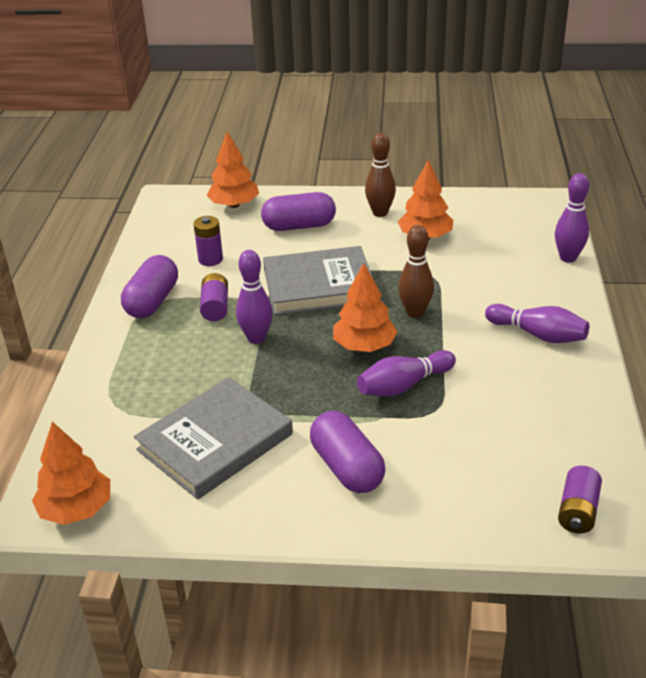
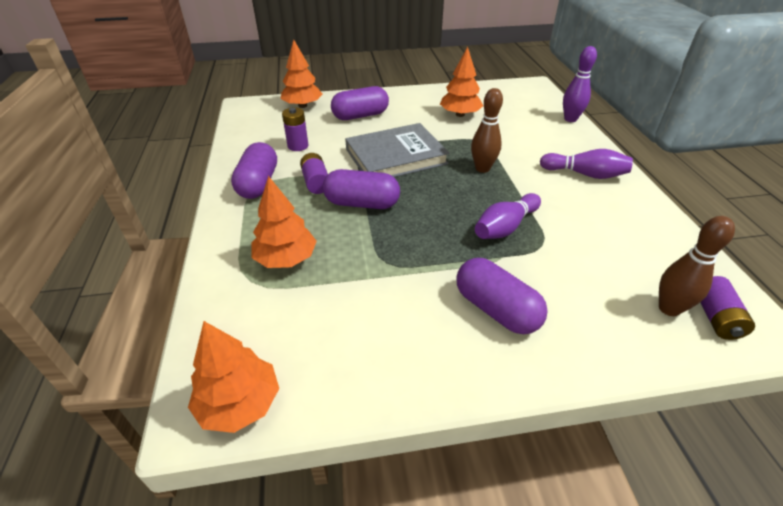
camera: 15 degrees left, 5 degrees up
(215, 442) = (362, 303): grey book -> none
(256, 338) = (362, 203): purple bowling pin -> purple capsule
(364, 346) = (455, 198): orange tree -> orange tree (286, 259)
(380, 213) = (418, 102): brown bowling pin -> brown bowling pin (669, 308)

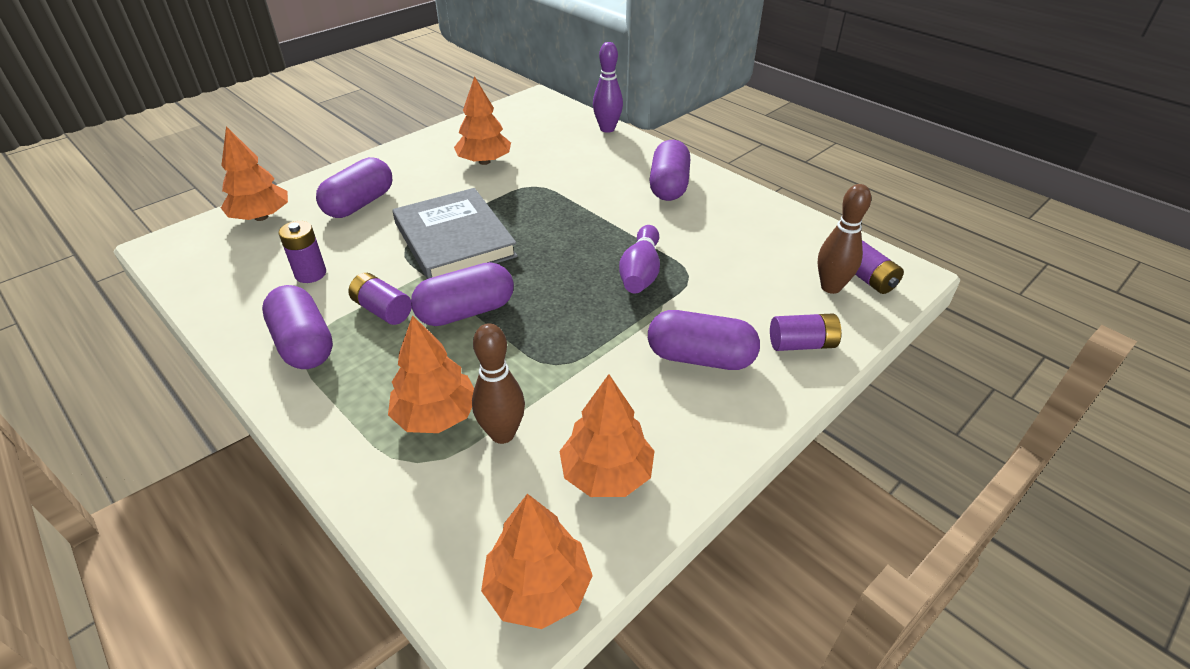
camera: 35 degrees left, 0 degrees up
(351, 354) = (606, 474): none -> orange tree
(396, 156) = (454, 240): grey book -> grey book turned 60 degrees counterclockwise
(482, 168) = (564, 217): brown bowling pin -> brown bowling pin (502, 434)
(585, 174) = (669, 186): purple bowling pin -> purple capsule
(596, 342) = (802, 344): none -> purple battery

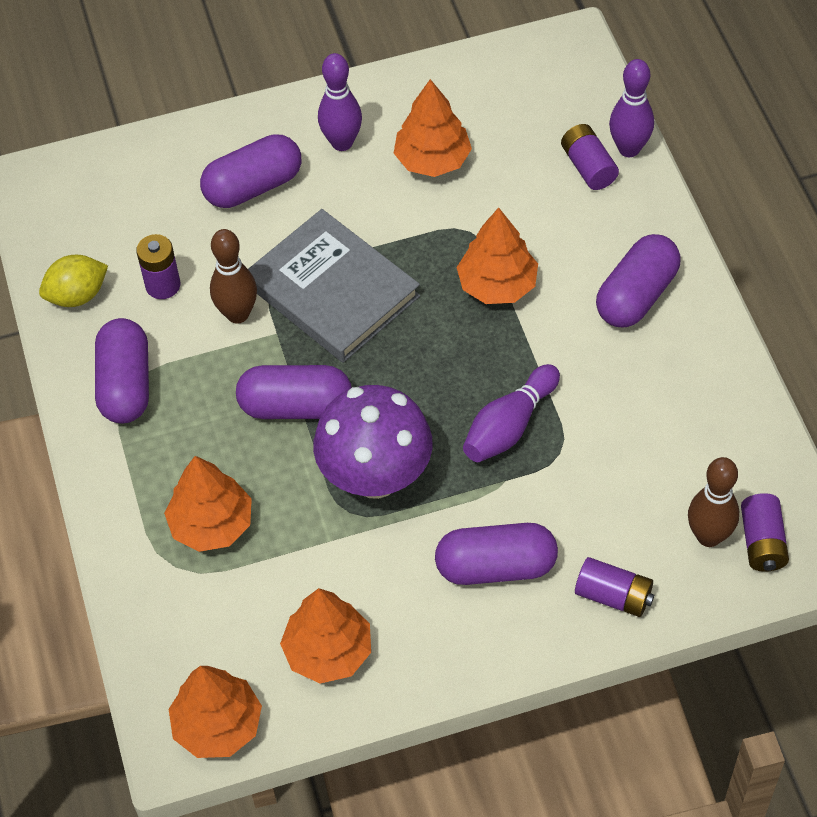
camera: 30 degrees right, 15 degrees up
(233, 300) = (77, 295): none -> yellow lemon
(261, 217) = (140, 169): orange tree -> orange tree (497, 285)
(383, 310) = (215, 369): purple battery -> purple battery (588, 167)
(415, 169) = (342, 142): none -> purple bowling pin
(454, 240) = (332, 291): grey book -> grey book turned 45 degrees counterclockwise
(502, 434) = (260, 570): brown bowling pin -> brown bowling pin (237, 314)
(561, 334) = (375, 476): none -> purple mushroom
(700, 358) = (496, 566): purple capsule -> purple capsule turned 45 degrees counterclockwise

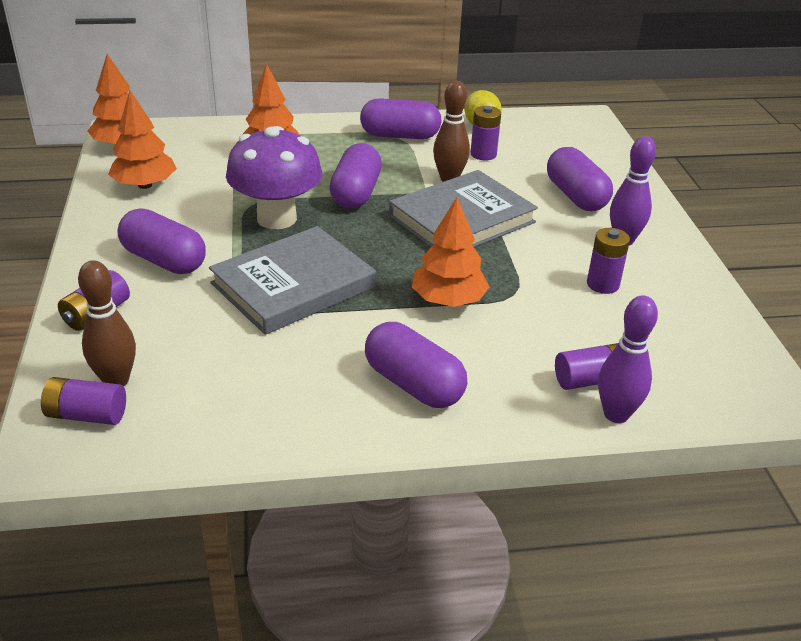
camera: 95 degrees right, 20 degrees down
(432, 160) = (602, 284): orange tree -> purple battery
(496, 566) = (164, 260): purple capsule -> purple capsule turned 60 degrees counterclockwise
(509, 426) = (293, 285): purple bowling pin -> grey book

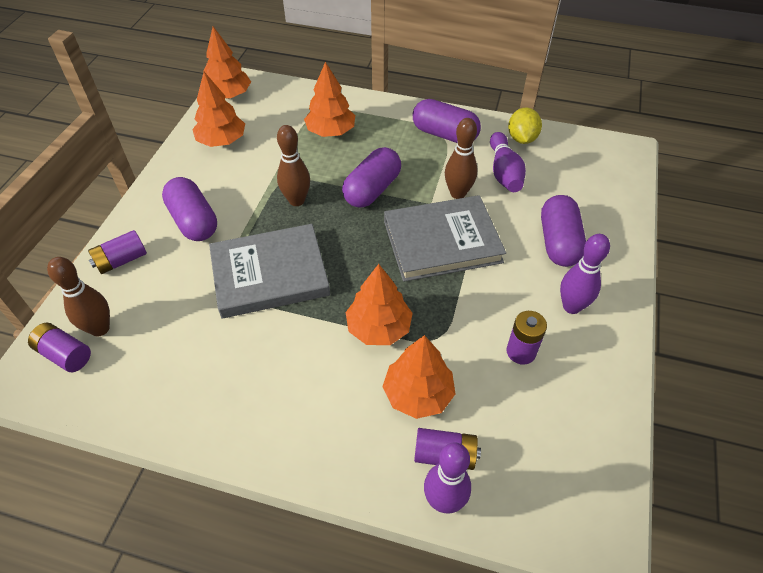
camera: 25 degrees right, 15 degrees up
(276, 218) = (296, 200): purple mushroom -> brown bowling pin
(413, 384) = (300, 407): purple capsule -> none
(483, 154) = (504, 172): purple battery -> purple bowling pin
(528, 341) = (418, 394): none -> orange tree

